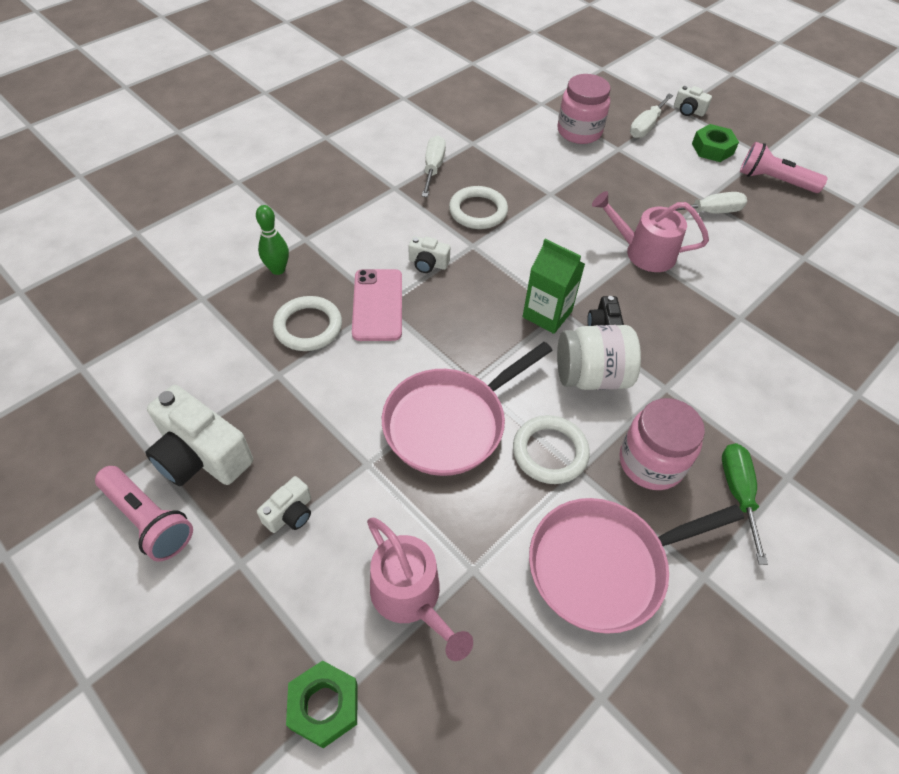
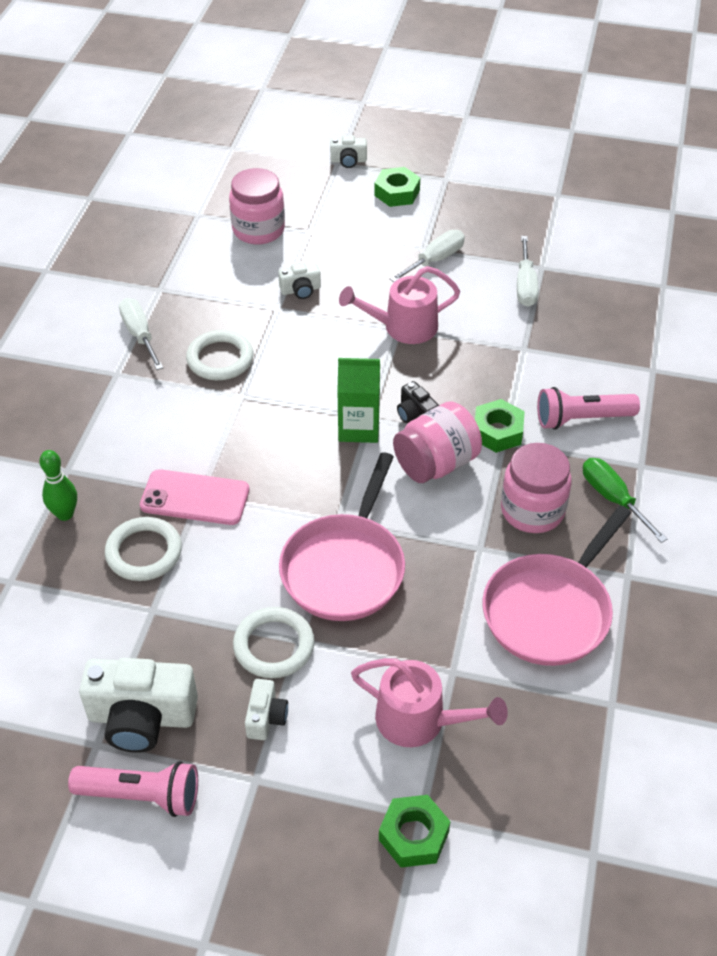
camera: 30 degrees left, 5 degrees down
(377, 305) = (195, 498): pink phone -> pink phone turned 45 degrees counterclockwise
(428, 263) = (212, 434): white camera -> white camera (300, 290)
(550, 452) = (446, 546): white ring -> white ring (274, 646)
(591, 376) = (436, 463): white jar -> pink jar
(646, 126) = (319, 195): white screwdriver -> white screwdriver (525, 285)
(666, 376) = (497, 432): none -> green nut
(774, 181) = (472, 202): pink flashlight -> pink flashlight (581, 419)

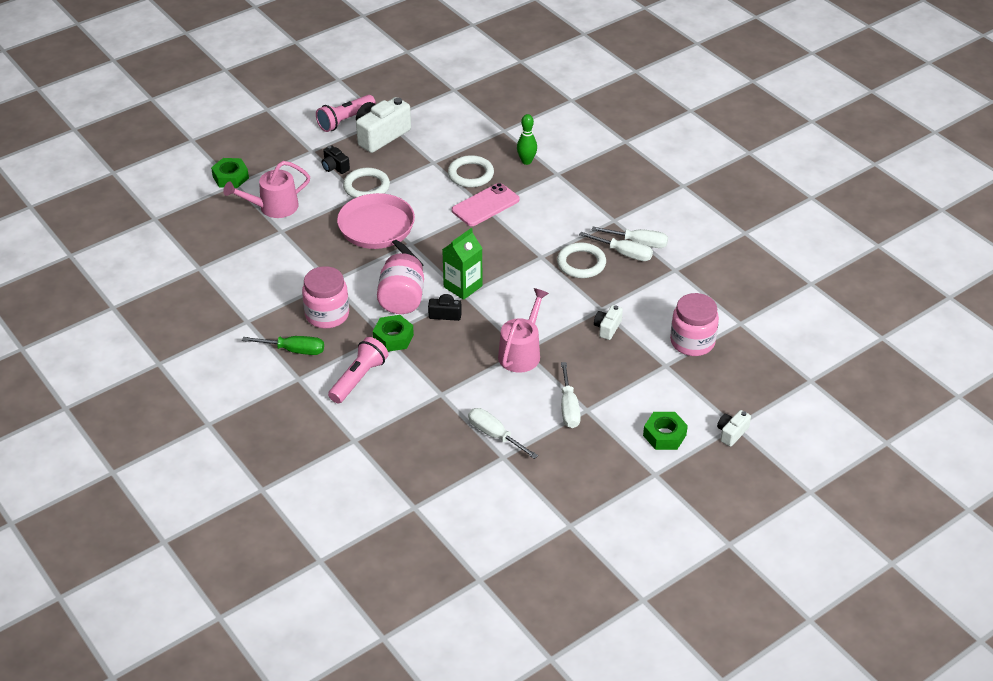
camera: 130 degrees right, 5 degrees down
(169, 336) = (624, 253): none -> white screwdriver
(266, 717) = (335, 167): white camera -> black camera
(550, 610) = (267, 281): pink pan -> none

